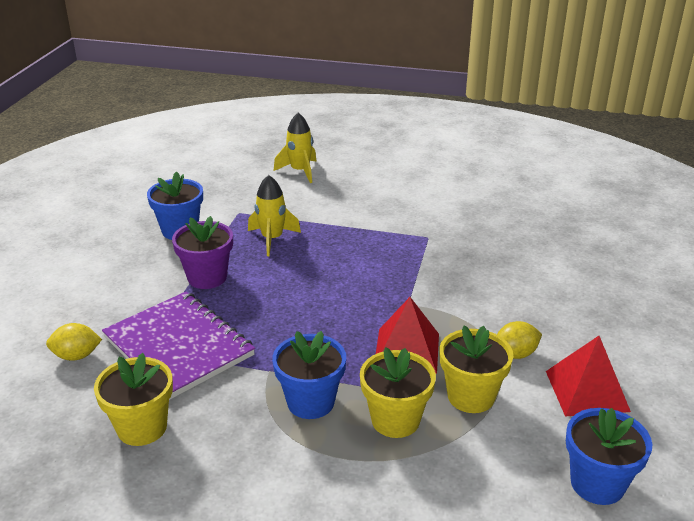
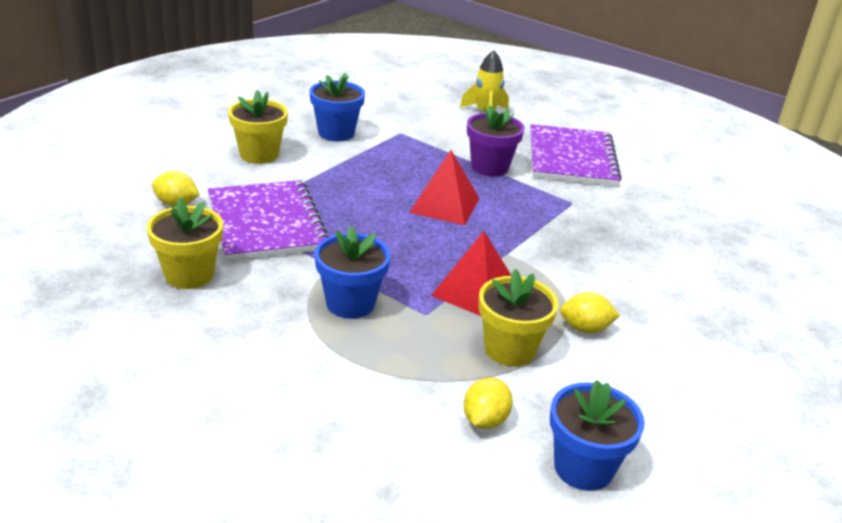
camera: 20 degrees right, 0 degrees up
(207, 277) = (332, 177): purple flower pot -> purple flower pot (489, 167)
(272, 239) = (415, 162): yellow rocket -> none
(395, 420) = (419, 344): yellow flower pot -> yellow flower pot (259, 154)
(400, 194) = (572, 158): none -> purple notebook
(496, 472) = (485, 420): none -> yellow lemon
(586, 391) = (637, 385): red pyramid -> red pyramid (444, 205)

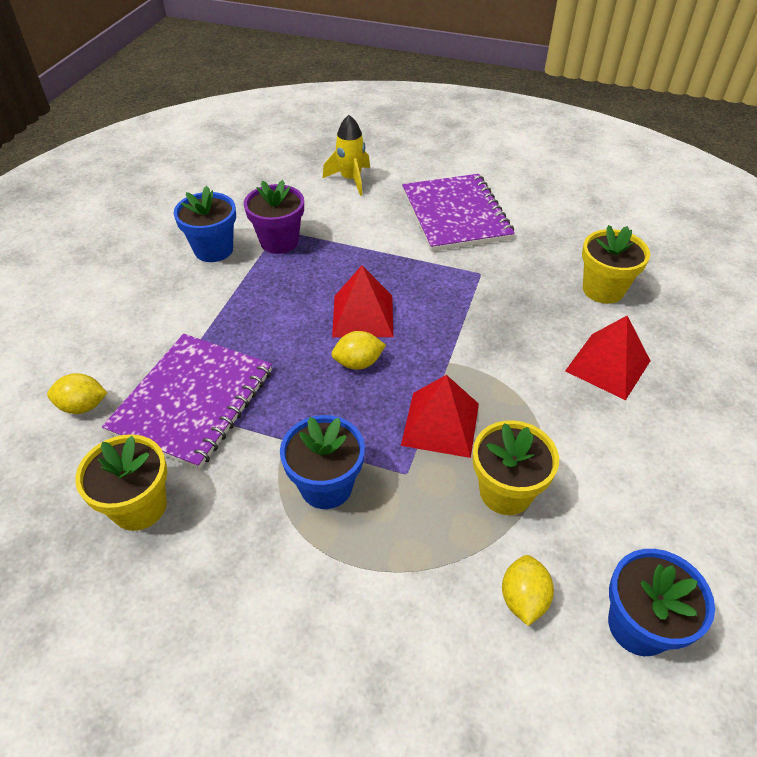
camera: 15 degrees left, 15 degrees up
(259, 154) = (145, 305): yellow flower pot -> yellow flower pot (603, 289)
(266, 223) = (193, 401): purple notebook -> purple notebook turned 60 degrees clockwise
(489, 167) = (384, 250): purple flower pot -> purple flower pot (279, 241)
(585, 329) = (562, 437): yellow lemon -> yellow lemon (358, 363)
(660, 293) = (607, 365): none -> red pyramid

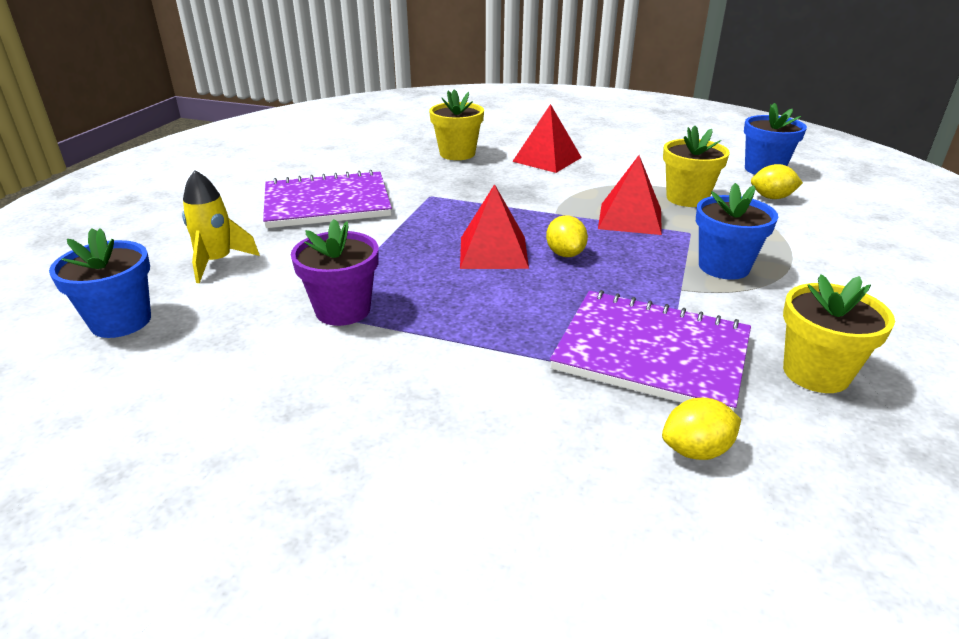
camera: 90 degrees left, 15 degrees down
(83, 406) = (696, 450): yellow lemon -> yellow lemon turned 75 degrees clockwise
(213, 250) = (346, 366): blue flower pot -> blue flower pot (121, 321)

